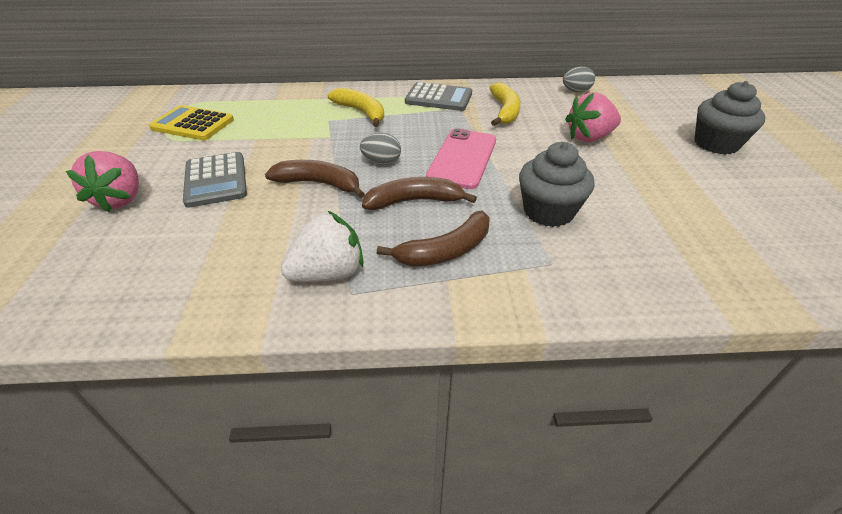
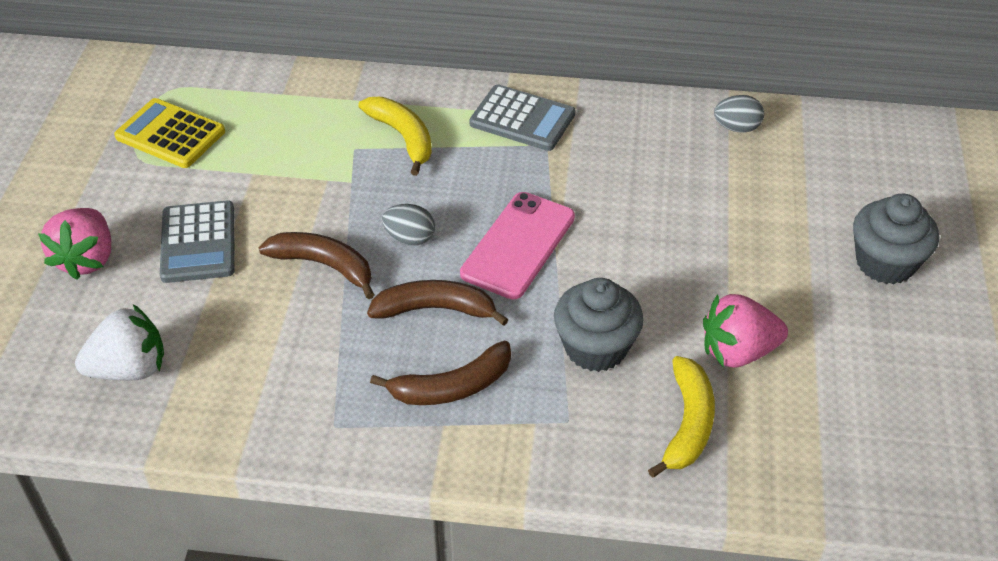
camera: 10 degrees right, 5 degrees up
(328, 273) = (315, 398): white strawberry -> white strawberry (129, 369)
(505, 111) = (610, 159): yellow banana -> yellow banana (687, 424)
(589, 138) = (708, 228): pink strawberry -> pink strawberry (738, 351)

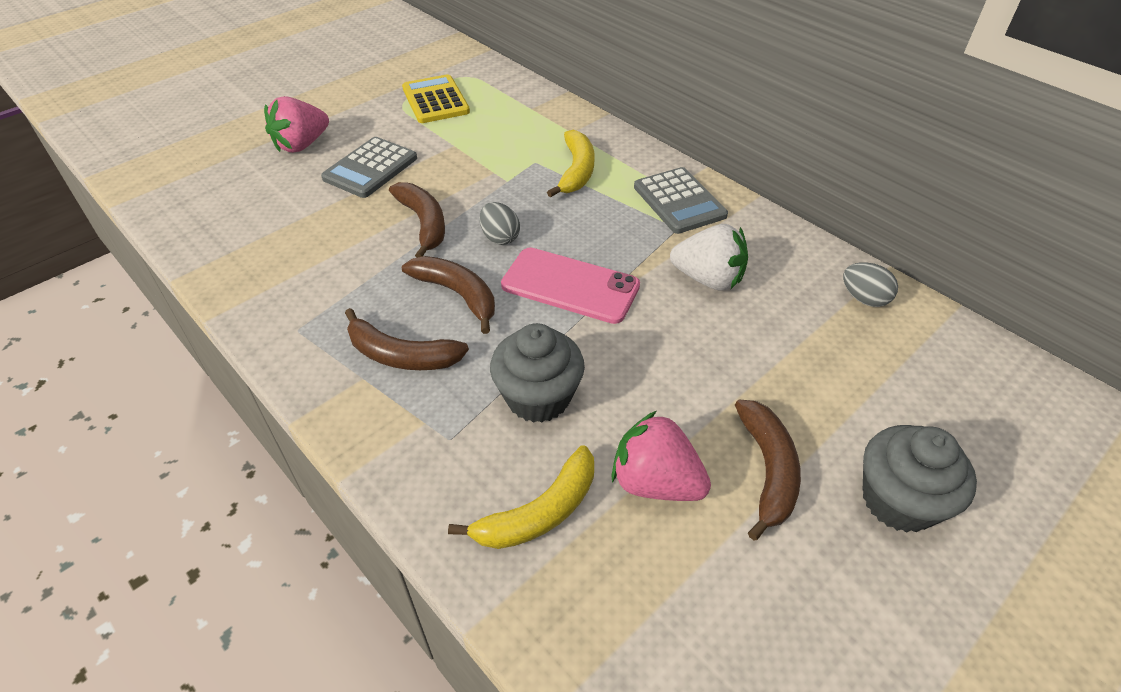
camera: 40 degrees right, 0 degrees up
(129, 369) = (240, 218): white strawberry -> white strawberry (708, 279)
(518, 245) = (570, 285): pink phone -> pink phone turned 45 degrees clockwise
(796, 295) = (767, 470): none -> brown banana

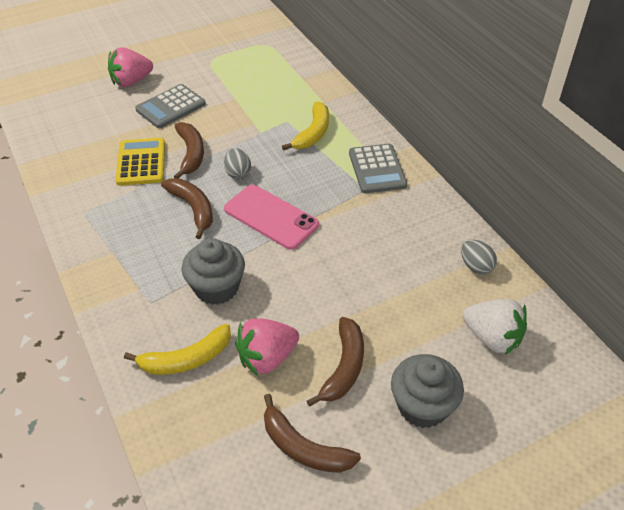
camera: 15 degrees right, 0 degrees up
(401, 355) = (141, 242): brown banana -> brown banana (303, 447)
(435, 100) = (236, 61): yellow calculator -> yellow calculator (141, 162)
(655, 482) = (267, 358): pink strawberry -> pink strawberry turned 75 degrees counterclockwise
(708, 279) = (369, 230): white strawberry -> white strawberry (492, 338)

